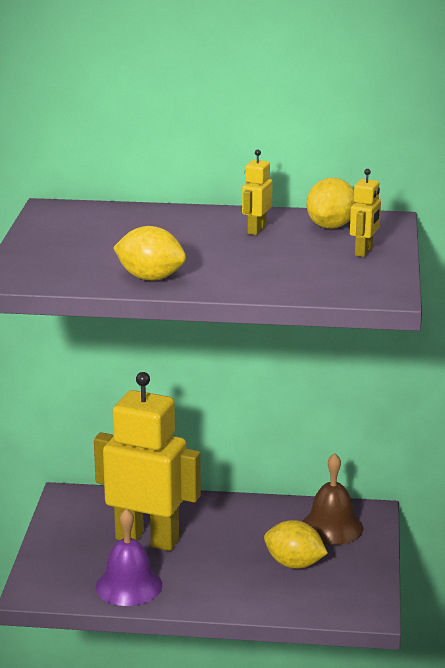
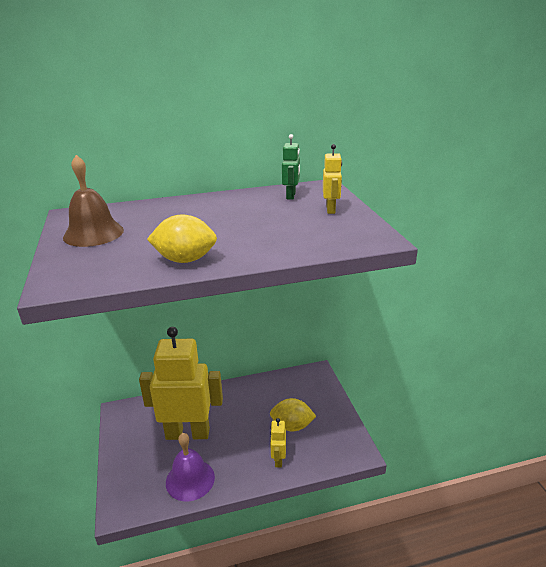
camera: 20 degrees left, 5 degrees up
(256, 230) = (241, 206): yellow robot -> yellow robot (278, 459)
(330, 226) = (291, 196): yellow lemon -> green robot
(331, 527) = (300, 390): brown bell -> brown bell (93, 233)

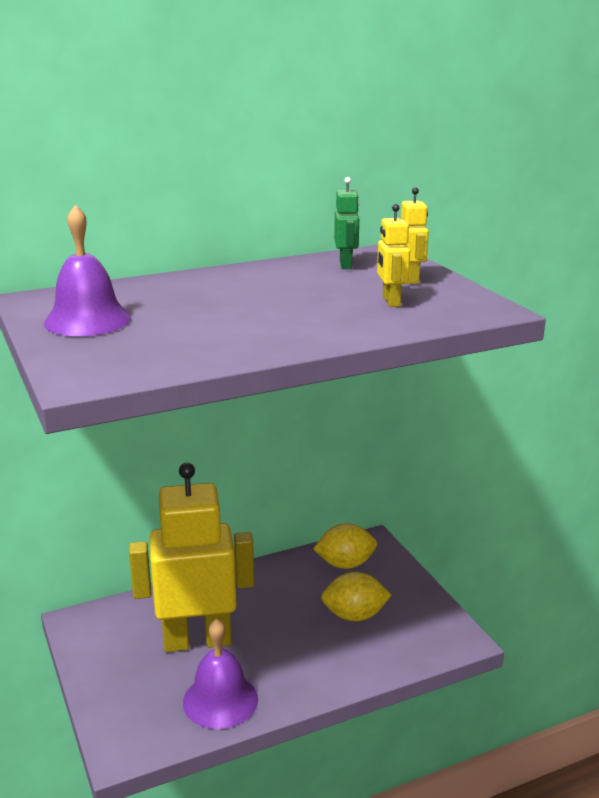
camera: 10 degrees left, 5 degrees down
(93, 233) = (87, 320): brown bell -> purple bell
(185, 260) = (244, 344): yellow lemon -> yellow lemon (345, 564)
(278, 459) = (346, 661): yellow robot -> yellow robot (390, 301)

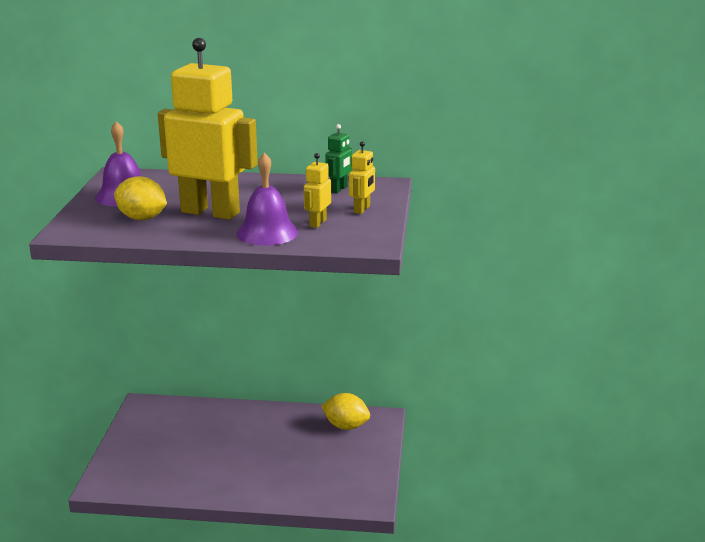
camera: 30 degrees right, 0 degrees up
(197, 640) = (200, 440): yellow robot -> yellow robot (210, 212)
(220, 700) = (179, 479): purple bell -> purple bell (267, 232)
(354, 616) = (315, 461): yellow lemon -> yellow lemon (142, 218)

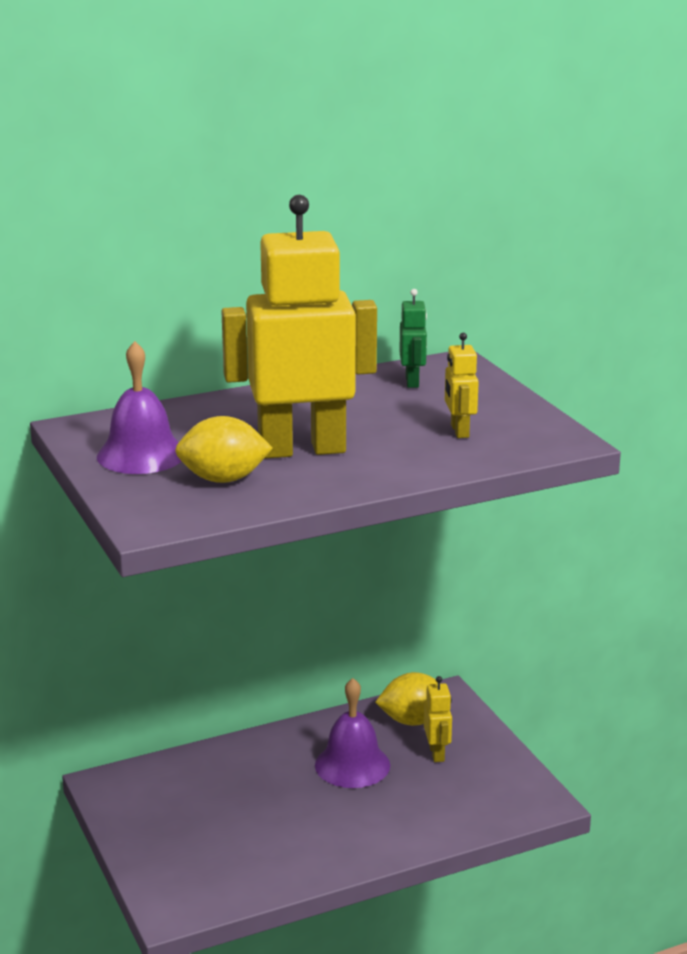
camera: 30 degrees left, 0 degrees up
(267, 232) = (419, 458): purple bell -> purple bell (352, 765)
(362, 209) = (483, 401): yellow robot -> yellow robot (437, 753)

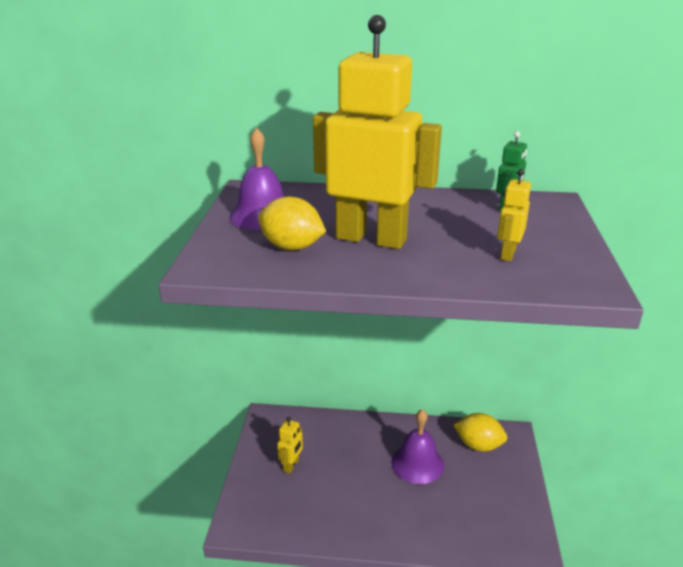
camera: 30 degrees right, 5 degrees up
(437, 753) = (479, 477): yellow robot -> yellow robot (291, 465)

